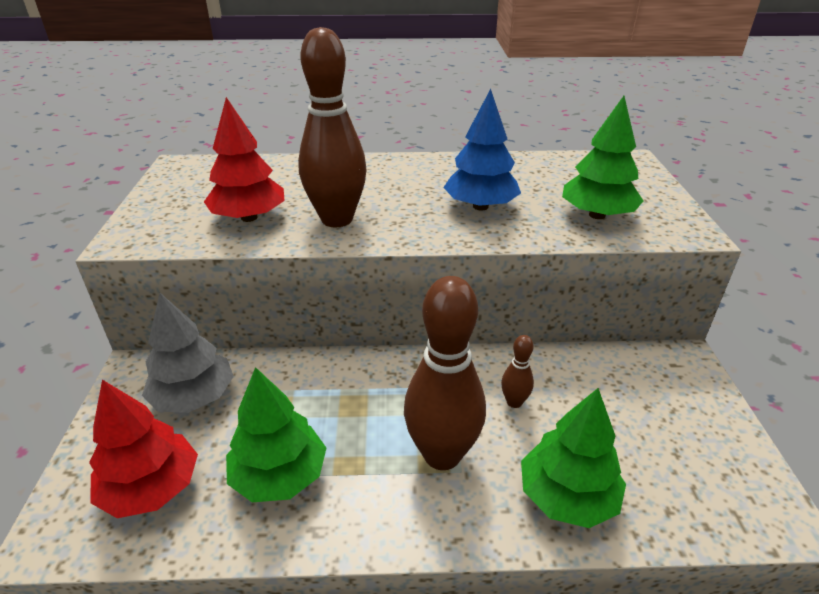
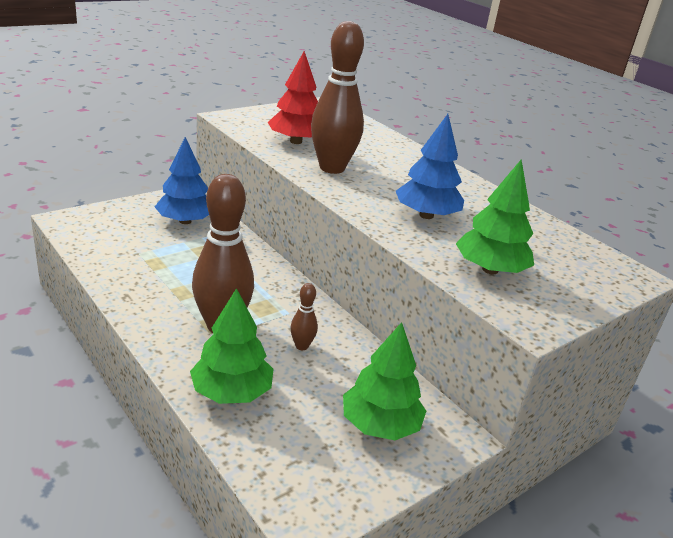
camera: 50 degrees right, 5 degrees down
(151, 488) = (113, 234): red tree -> none
(194, 397) = (185, 221): grey tree -> blue tree
(279, 475) = (154, 270): green tree -> green tree (380, 425)

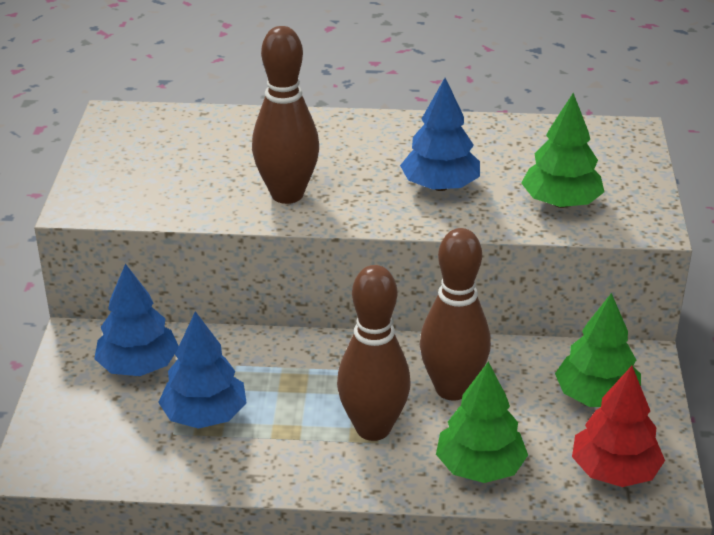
camera: 45 degrees left, 5 degrees up
(165, 257) = (205, 415): none -> blue tree
(296, 141) = (197, 188): red tree -> red tree (614, 471)
(302, 346) = (452, 389): brown bowling pin -> brown bowling pin, size x2.25

